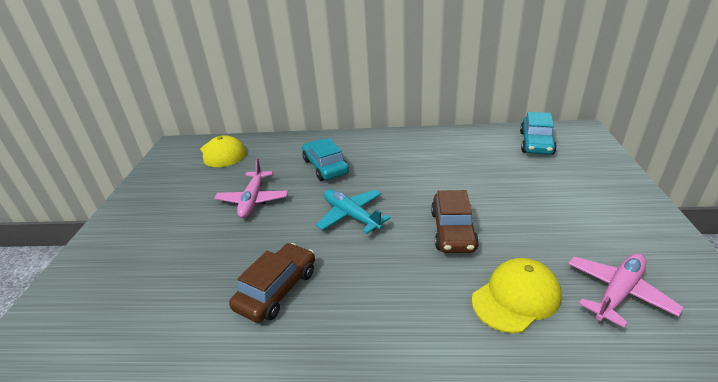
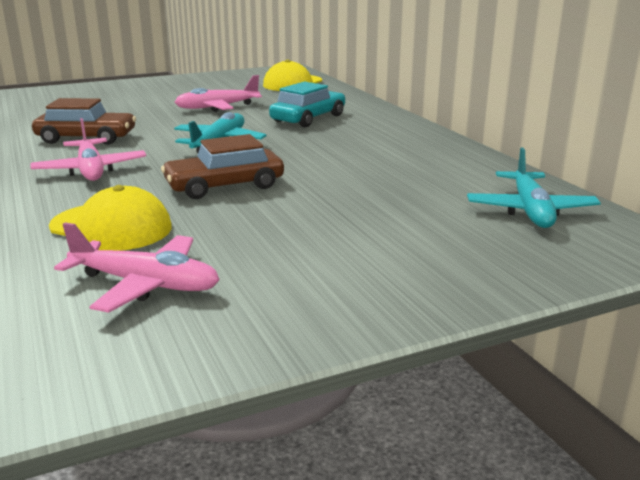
camera: 60 degrees right, 10 degrees down
(376, 296) = (91, 170): none -> pink plane
(536, 143) = (530, 211): turquoise car -> turquoise plane

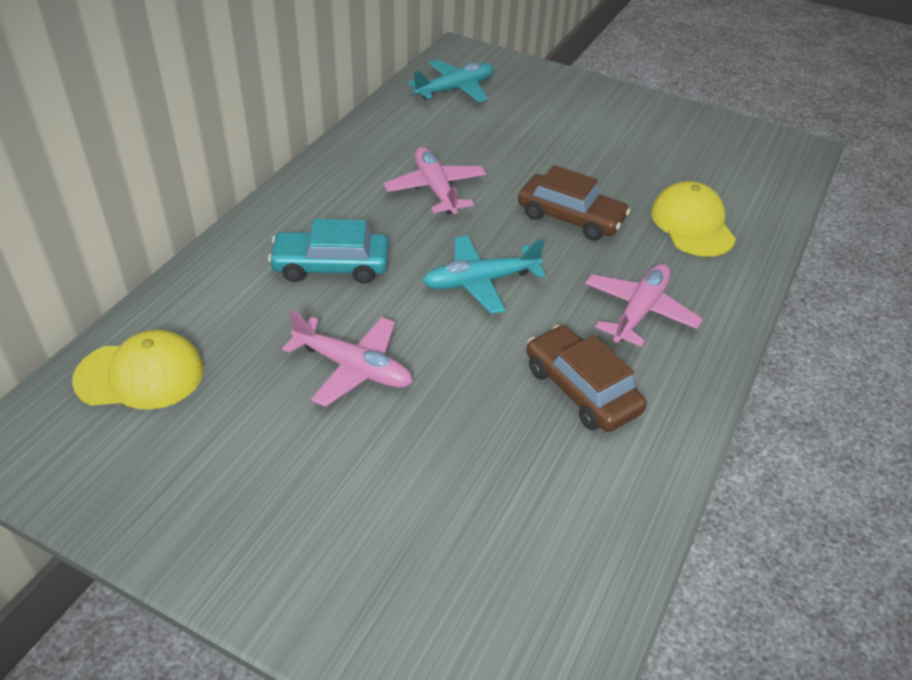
camera: 130 degrees left, 20 degrees up
(146, 284) = (715, 170): pink plane -> pink plane (435, 189)

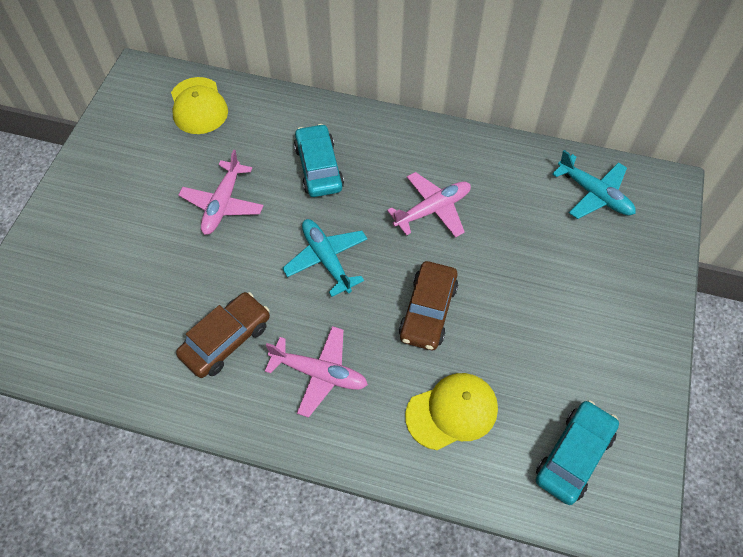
camera: 80 degrees right, 15 degrees up
(738, 164) = (574, 456): none -> turquoise car

